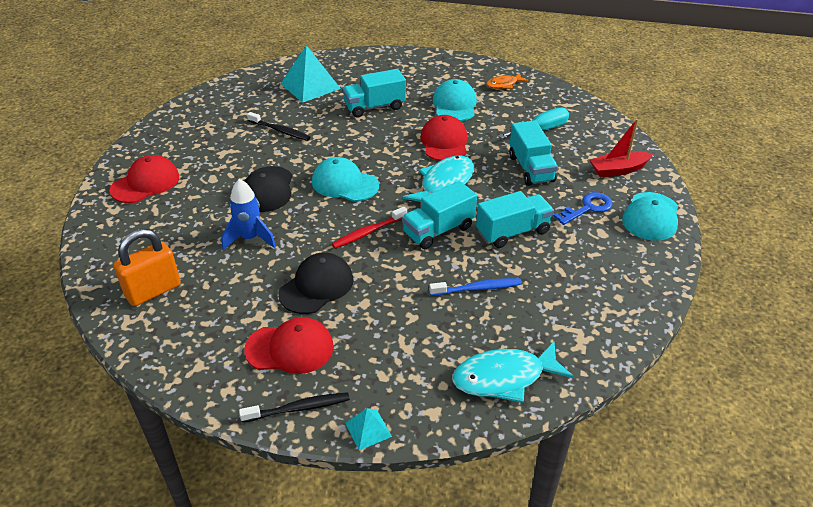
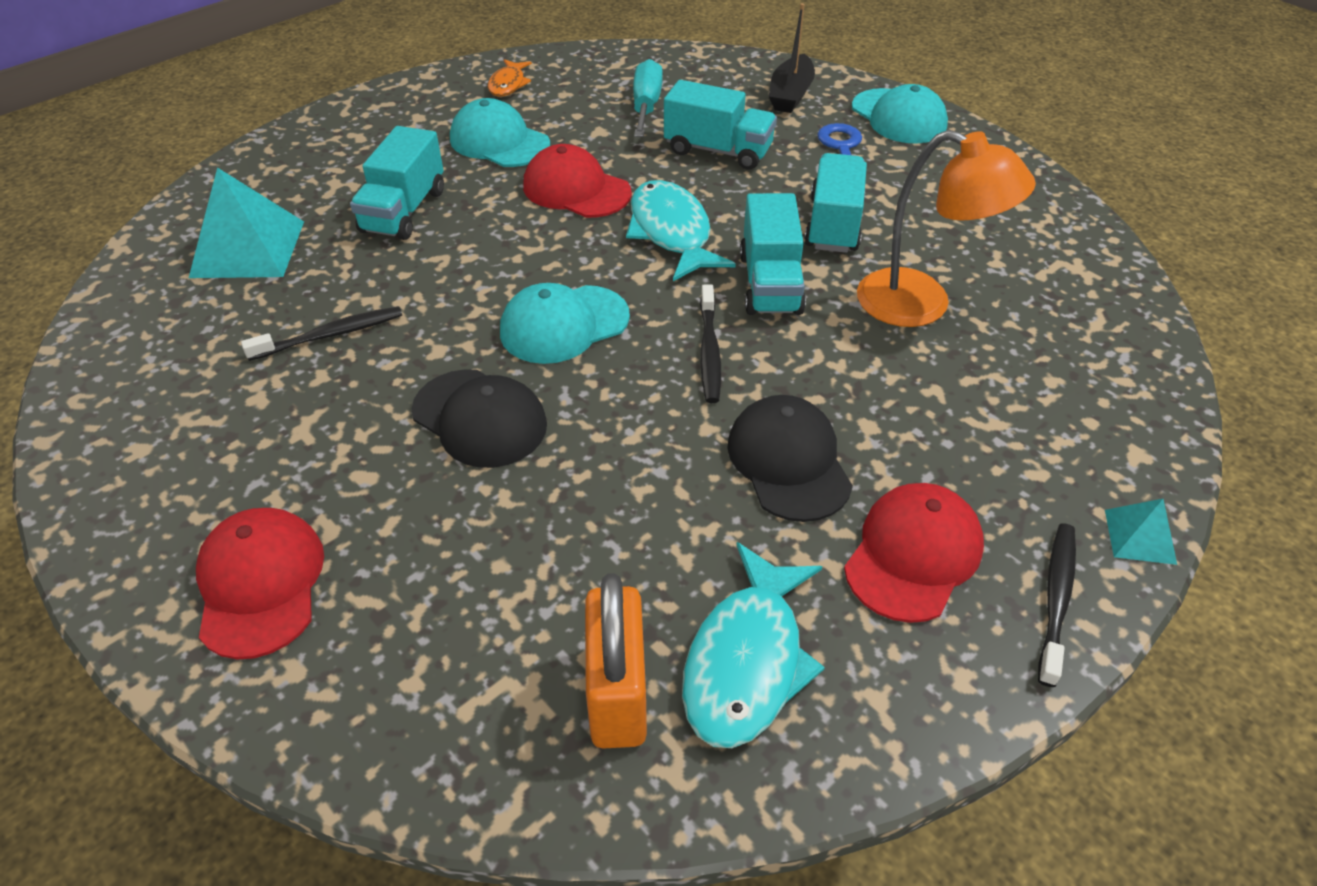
camera: 55 degrees left, 5 degrees up
(250, 238) = (593, 494): blue rocket -> none
(368, 232) = (709, 351): red toothbrush -> black toothbrush
(478, 288) = (922, 304): blue toothbrush -> orange lamp
(504, 378) = (1108, 360): turquoise fish -> turquoise fish (747, 661)
(618, 170) = (790, 94): red boat -> black boat

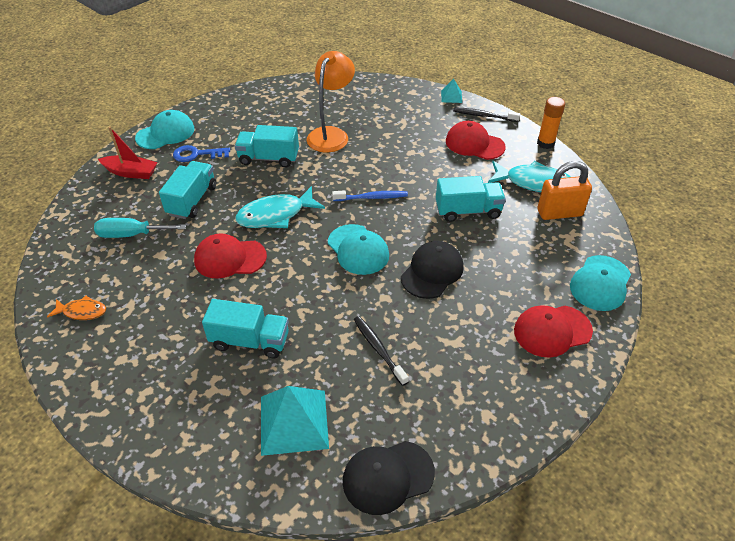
camera: 95 degrees left, 0 degrees up
(499, 142) = (166, 304): turquoise cap -> turquoise cap (600, 283)
(576, 189) = (230, 258): red cap -> red cap turned 60 degrees clockwise
(709, 351) = (372, 197): black toothbrush -> blue toothbrush
(770, 283) = (319, 179): turquoise truck -> turquoise truck (468, 211)
(788, 462) = (436, 173): black cap -> black cap (387, 477)
(790, 94) = (131, 172): black boat -> red boat
(935, 737) = (545, 143): none -> orange glue stick

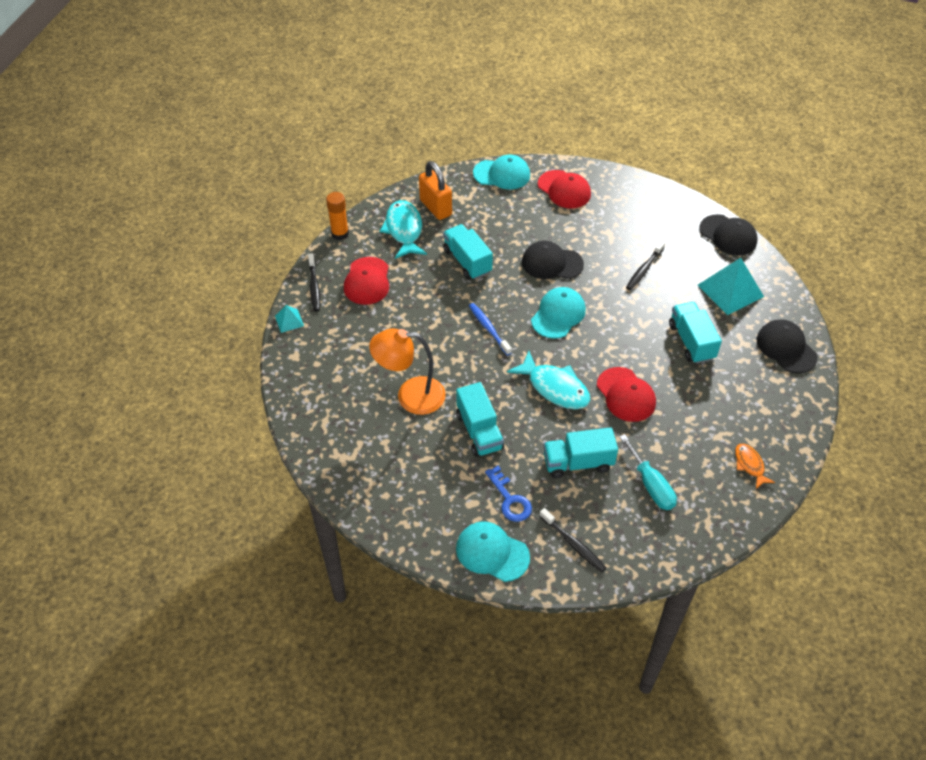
camera: 115 degrees left, 5 degrees up
(131, 172) = (573, 544): red boat -> black toothbrush
(173, 430) = (786, 348): none -> black cap

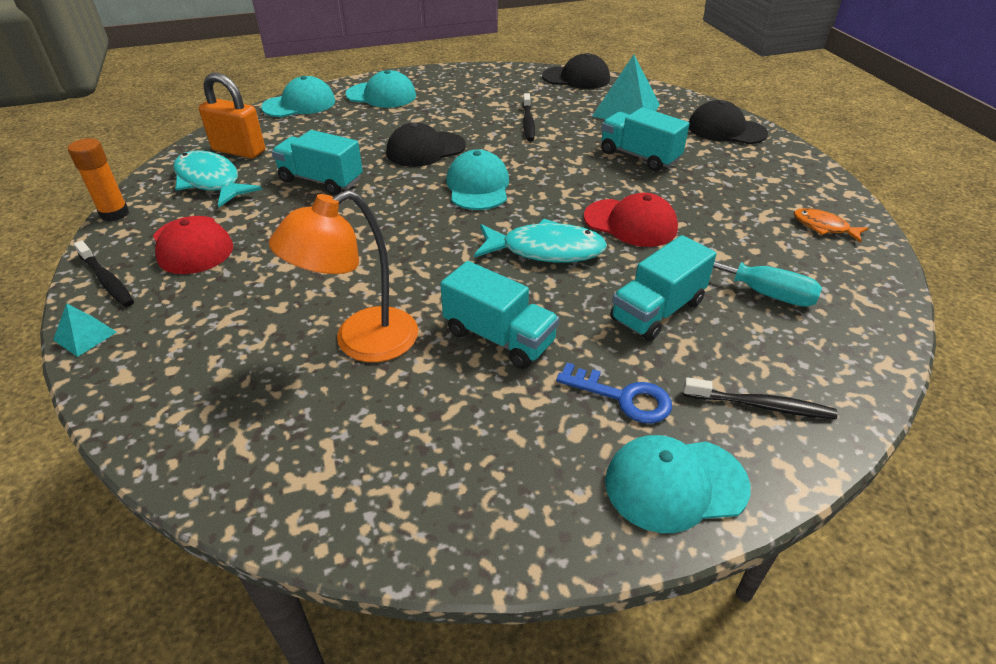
camera: 35 degrees left, 10 degrees down
(488, 328) = (406, 229): blue toothbrush -> none
(564, 189) = (381, 95): red cap -> turquoise cap

